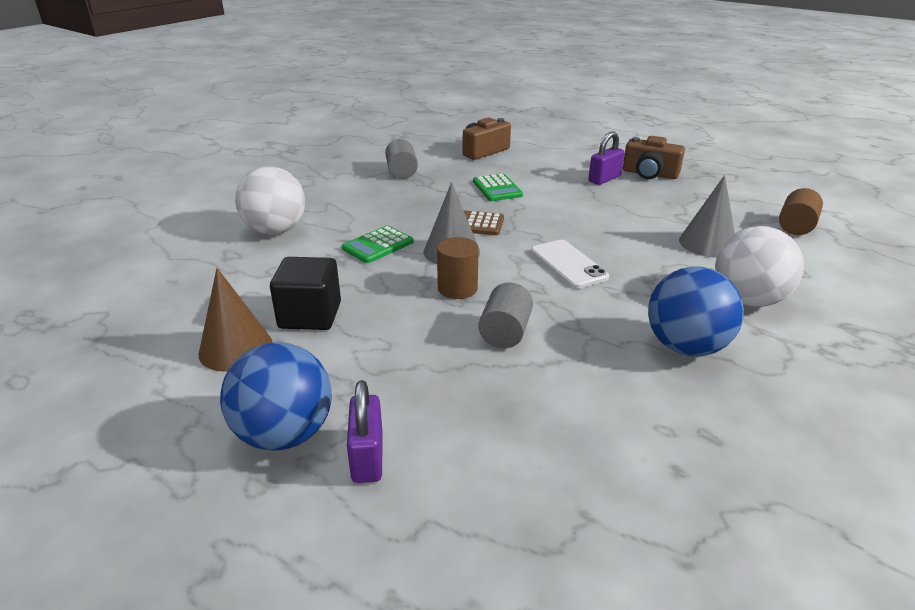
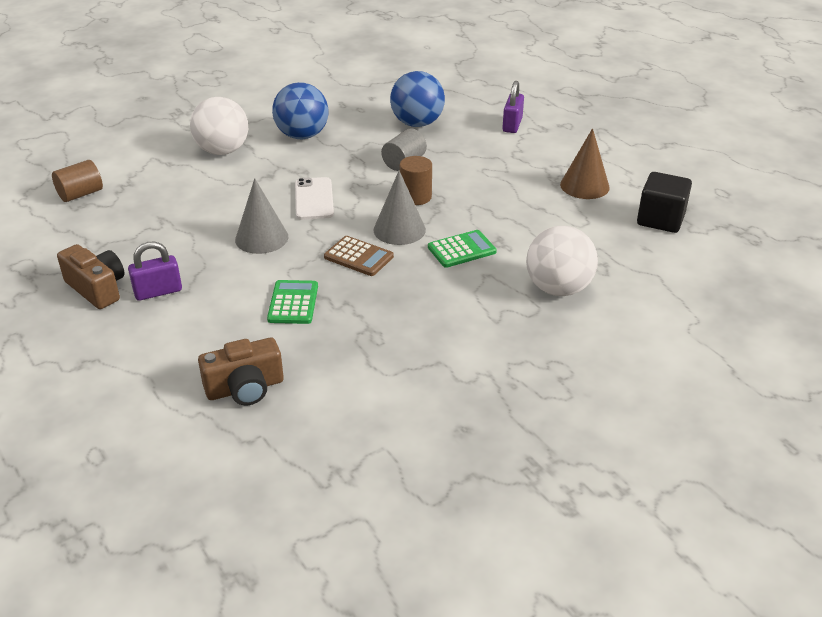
camera: 160 degrees left, 5 degrees up
(284, 434) = (553, 140): blue ball -> blue ball (417, 123)
(310, 315) = (532, 198): black cube -> black cube (660, 219)
(401, 172) = (387, 362): grey cylinder -> none
(707, 243) = (179, 194): grey cone -> grey cone (261, 238)

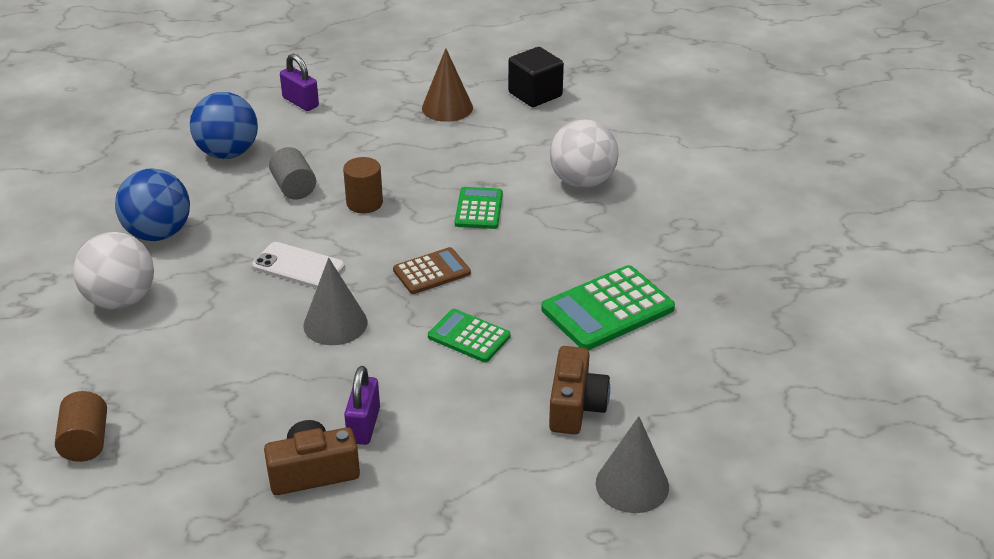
camera: 60 degrees left, 0 degrees up
(387, 363) = (607, 309): none -> green calculator
(399, 229) = (410, 232): grey cone -> grey cone (632, 485)

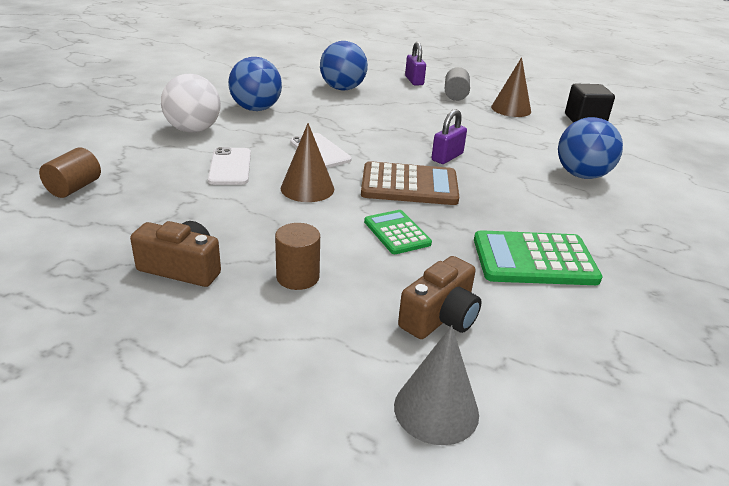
camera: 30 degrees right, 5 degrees down
(224, 333) = (230, 167): none -> white phone
(294, 188) = (364, 114): grey cylinder -> grey cylinder (455, 95)
(335, 324) = (307, 188): grey cone -> brown cone
(363, 425) = (254, 255): purple padlock -> purple padlock (447, 157)
(364, 203) = (402, 135): brown cylinder -> brown cylinder (298, 277)
(431, 272) = (409, 185): brown calculator -> brown calculator, size x1.65
(479, 209) = (482, 164): green calculator -> none
(582, 182) = (582, 175): white ball -> blue ball

